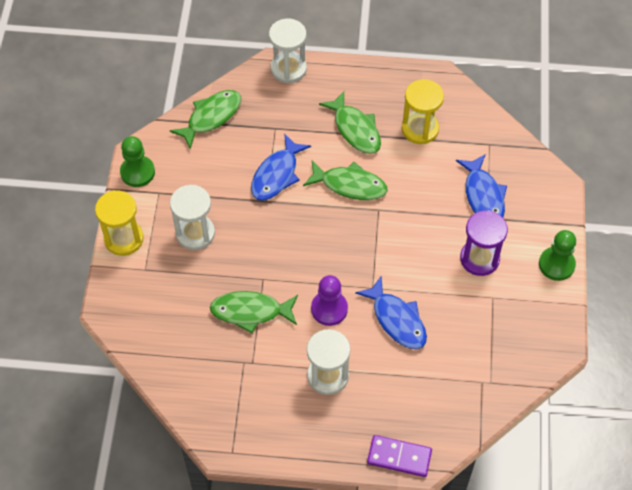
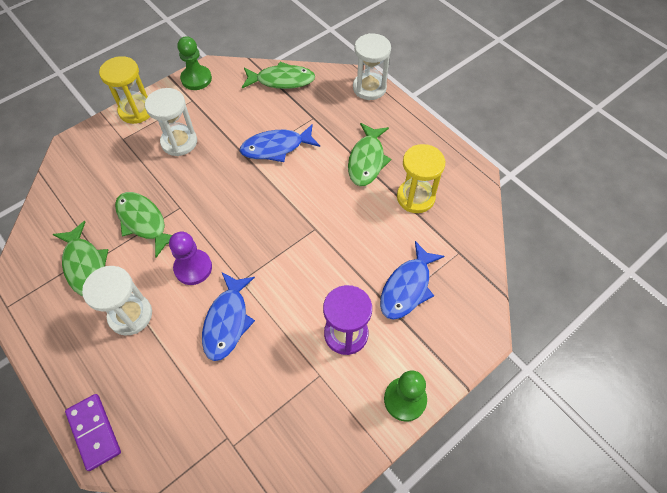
camera: 45 degrees right, 0 degrees up
(350, 185) = (316, 195): green fish -> green fish (85, 265)

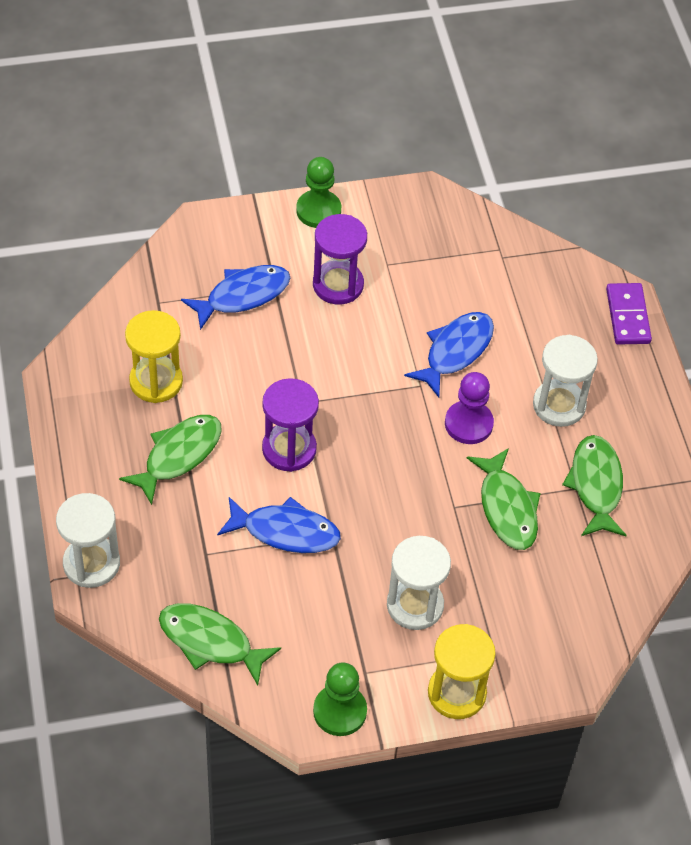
camera: 155 degrees left, 5 degrees down
(304, 194) = (289, 449): none -> purple hourglass

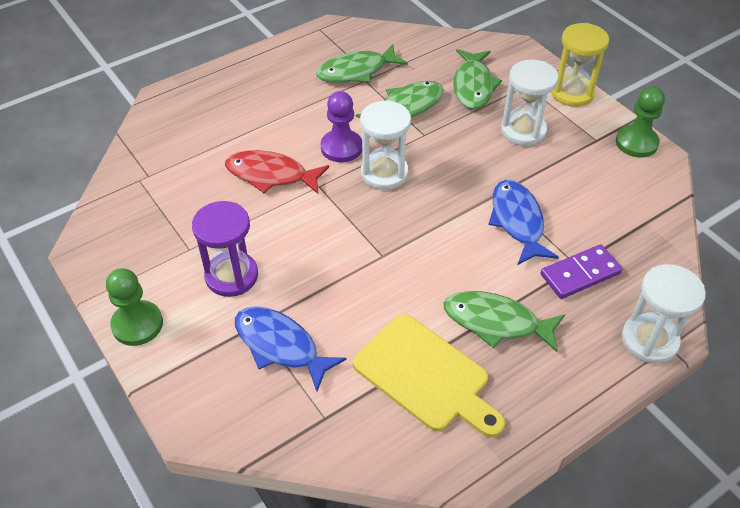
camera: 110 degrees left, 5 degrees down
(156, 381) = (426, 376): yellow hourglass -> yellow cutting board
(210, 642) = (648, 231): green fish -> green fish (473, 86)
(289, 449) = (437, 247): purple hourglass -> none
(455, 351) = (271, 175): blue fish -> red fish
(559, 405) = (294, 105): white hourglass -> white hourglass (384, 173)
(627, 316) = (184, 91): purple domino -> purple domino (580, 274)

